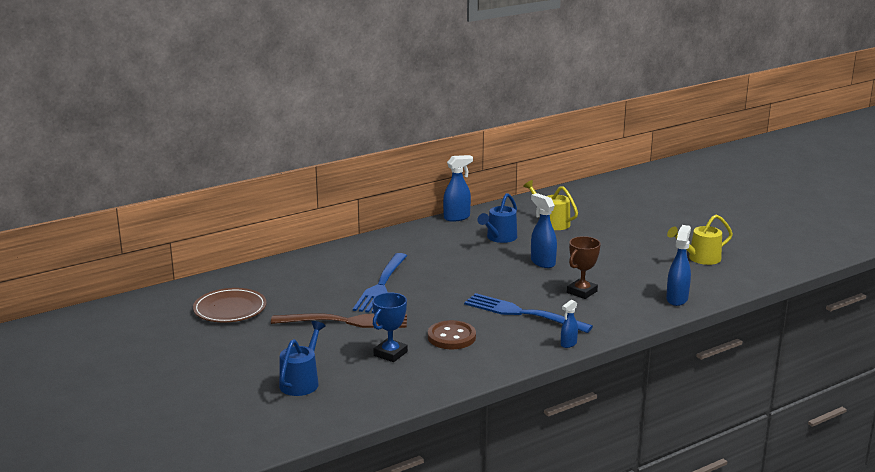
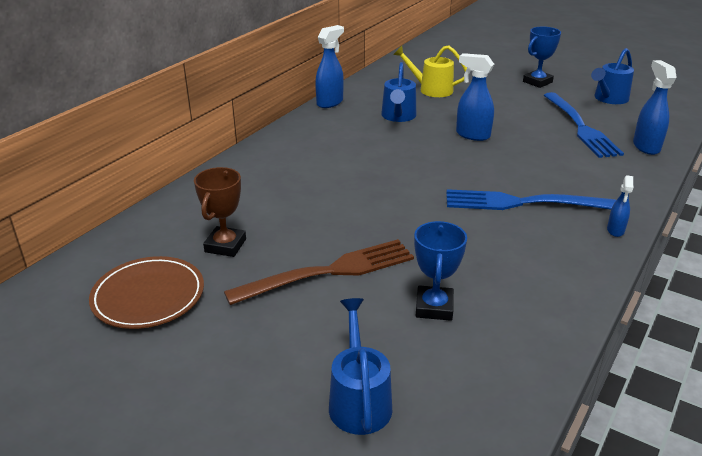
camera: 25 degrees left, 10 degrees up
(381, 285) = (326, 206): blue fork -> blue fork (580, 127)
(451, 337) = (481, 258): brown button -> none
(582, 292) = (550, 160): brown trophy -> brown trophy (225, 245)
(654, 233) = (537, 82): none -> blue trophy
(700, 258) = (608, 99): yellow watering can -> blue watering can

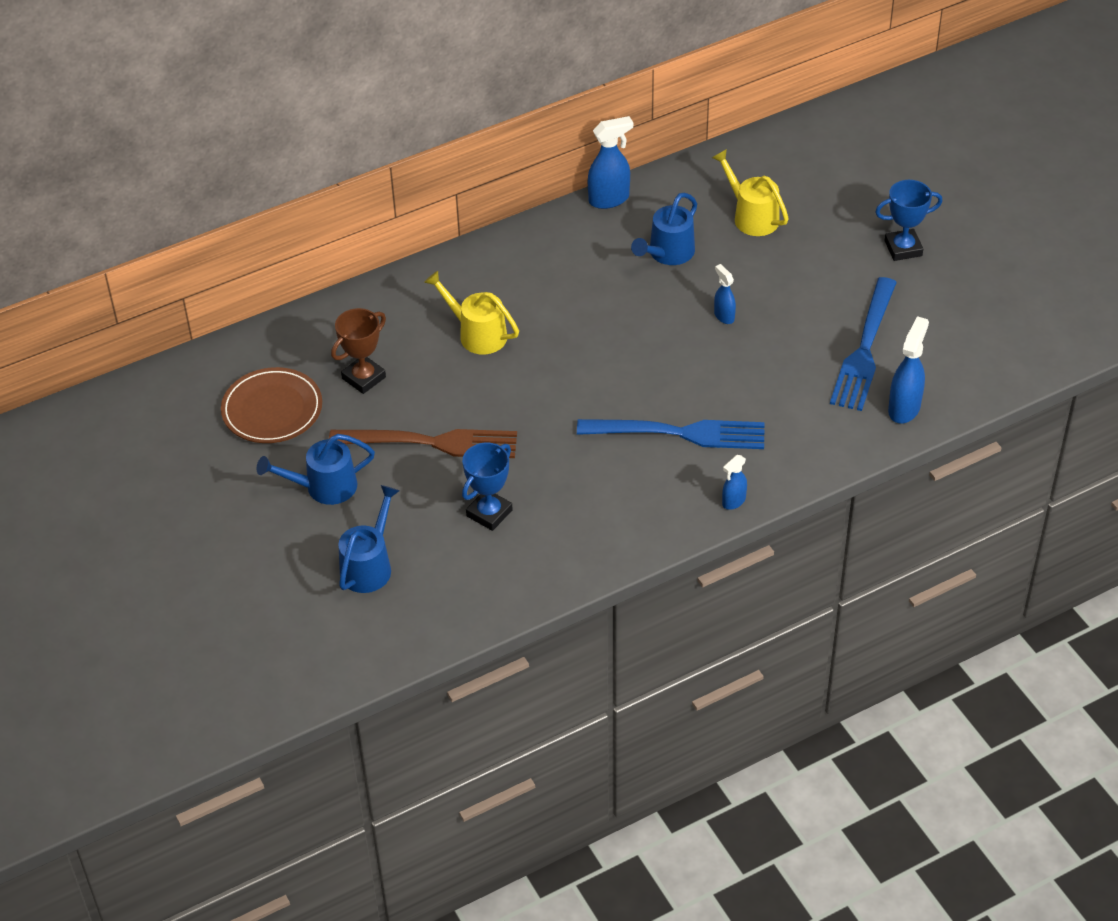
camera: 30 degrees right, 15 degrees up
(301, 191) = (476, 334): none -> yellow watering can
(472, 135) = (724, 316): blue spray bottle -> blue spray bottle, size x0.59
(522, 203) = (679, 433): blue fork -> blue fork turned 150 degrees clockwise
(608, 99) = (958, 314): blue watering can -> blue watering can (323, 487)

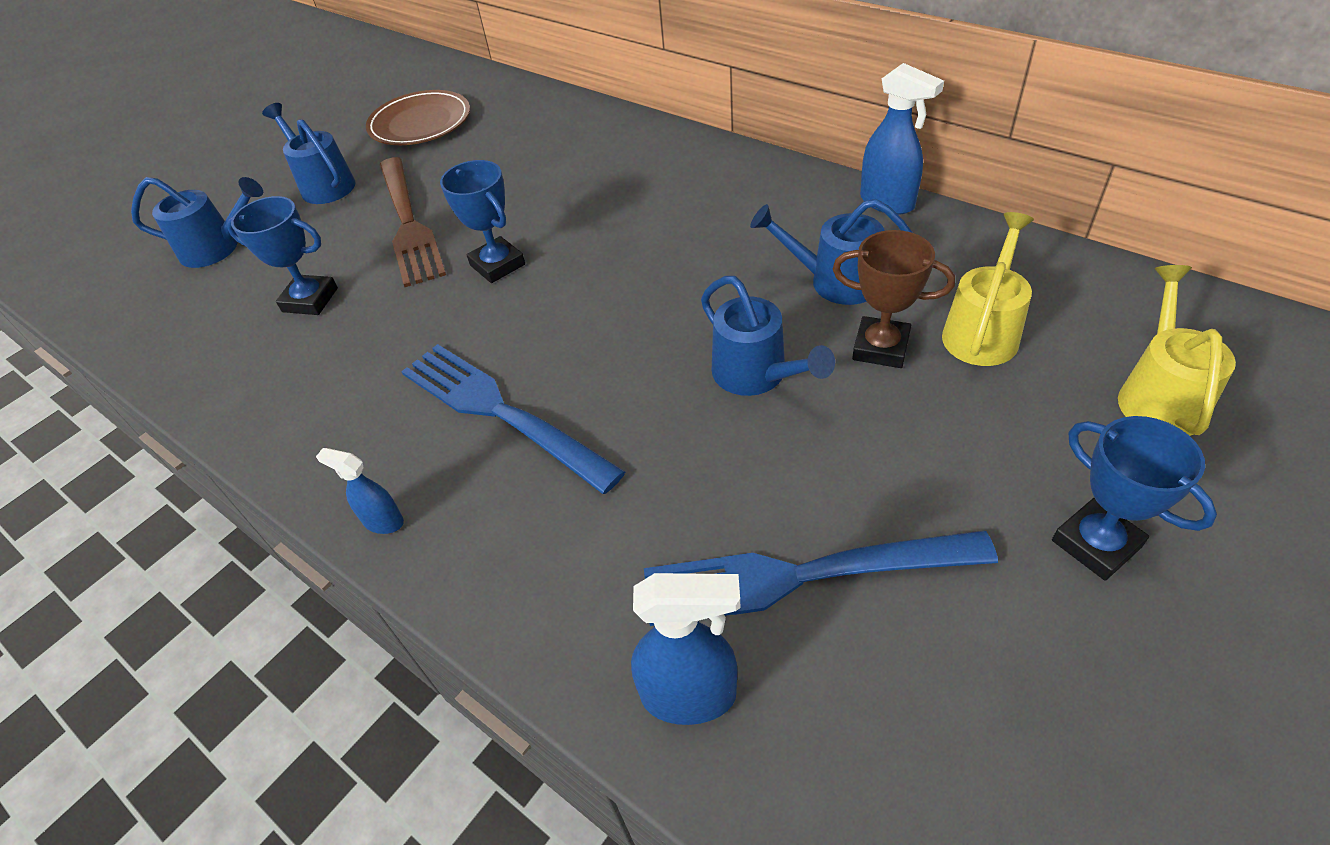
camera: 70 degrees right, 0 degrees up
(364, 378) = (486, 153): brown trophy -> brown trophy (880, 348)
(476, 334) = (590, 193): yellow watering can -> yellow watering can (1158, 395)
(527, 403) = (497, 265): none -> blue trophy
(679, 433) = (501, 412): blue fork -> blue fork turned 150 degrees clockwise
(724, 316) = (757, 375): blue spray bottle -> blue watering can

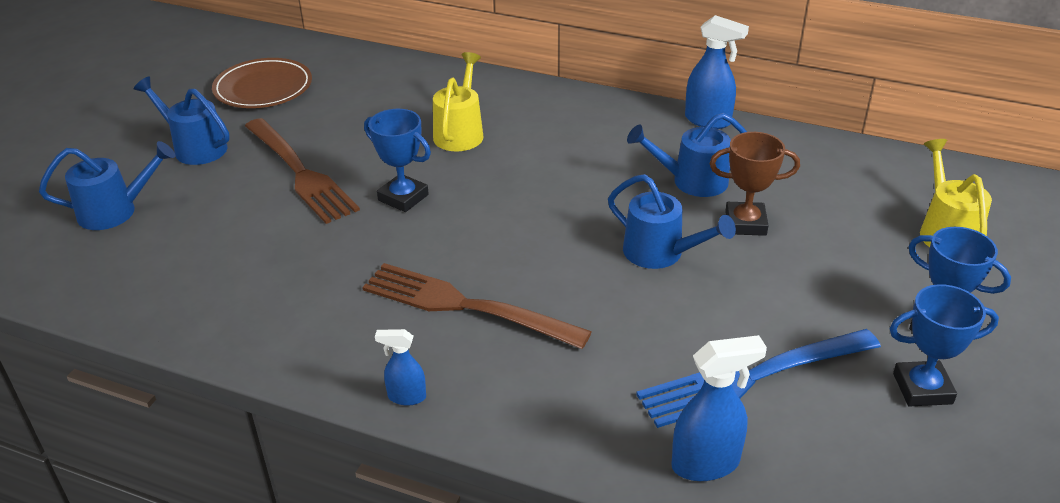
camera: 20 degrees left, 10 degrees down
(310, 300) = (239, 243): blue trophy -> blue trophy (922, 389)
(501, 412) = (466, 306): blue fork -> brown fork
(982, 330) = (813, 203): yellow watering can -> yellow watering can (460, 132)

